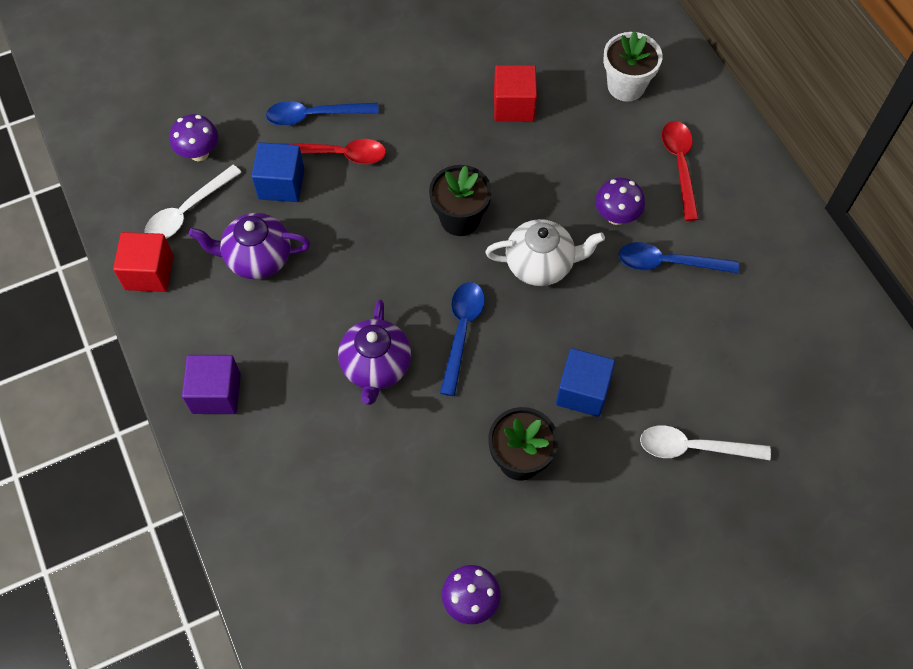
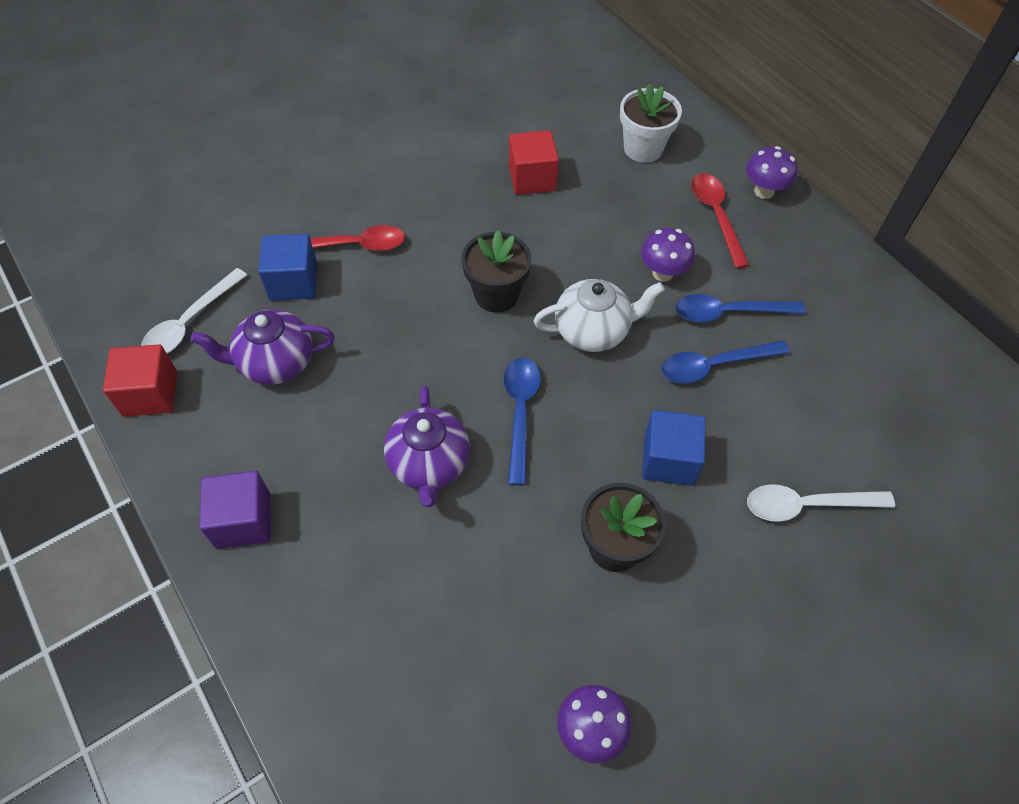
camera: 10 degrees left, 5 degrees down
(199, 153) = (197, 261): purple mushroom -> purple mushroom (764, 191)
(314, 116) = (321, 210): blue spoon -> blue spoon (714, 365)

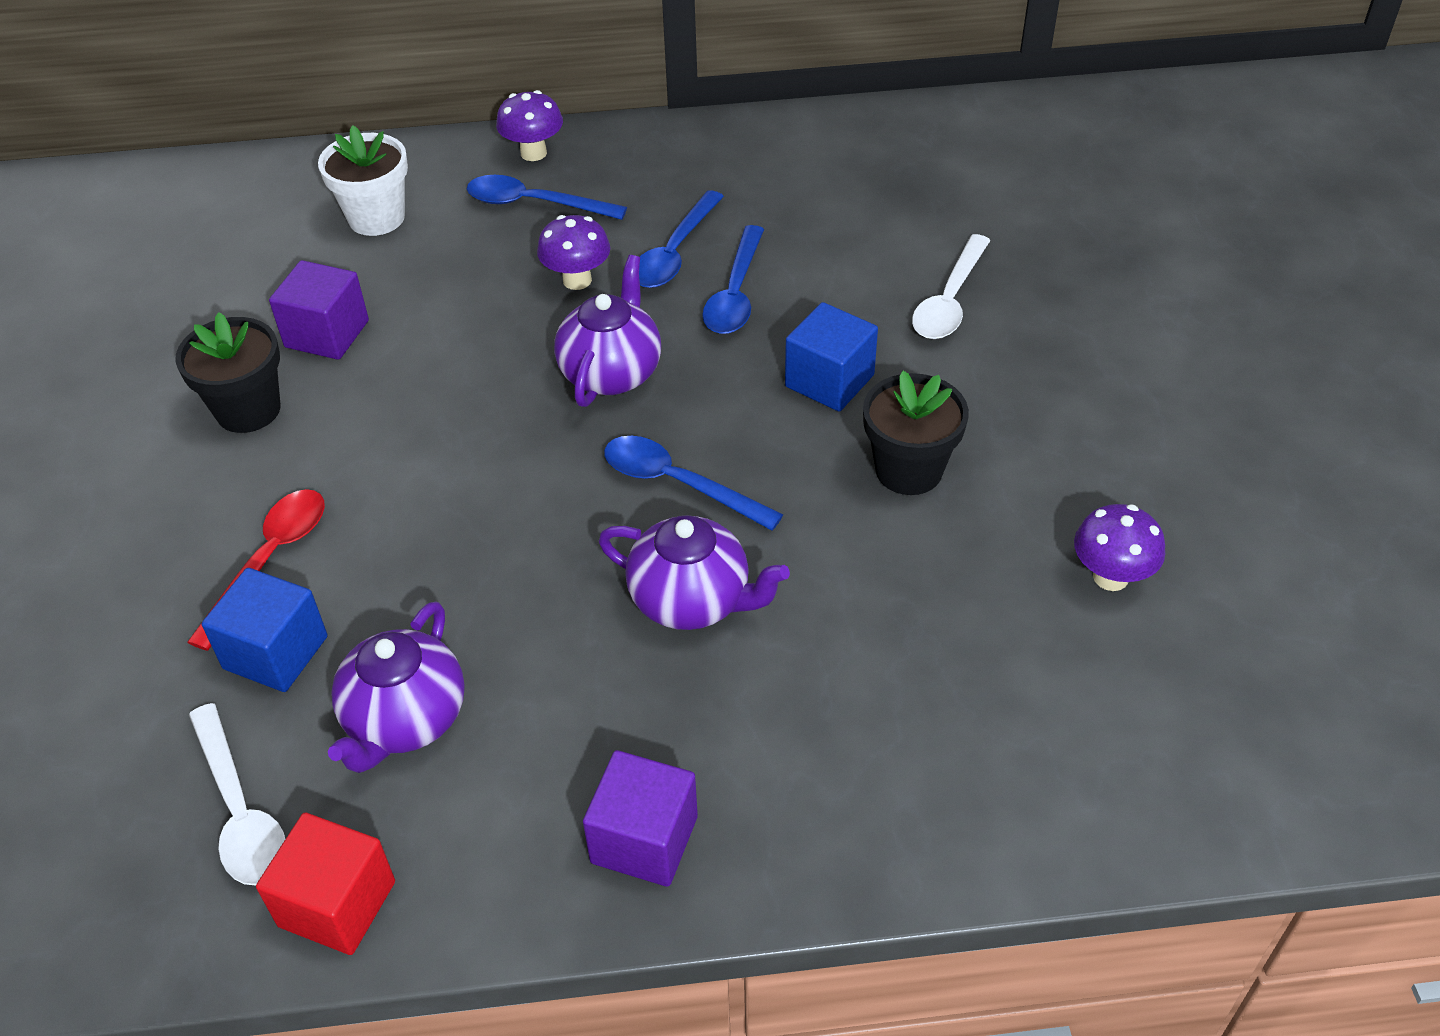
camera: 60 degrees left, 10 degrees down
(496, 295) = (484, 439): black flower pot -> black flower pot (248, 410)
(532, 178) = (327, 334): red cube -> purple cube
(593, 331) = (611, 372): white teapot -> purple teapot
(716, 216) = (535, 204): red spoon -> blue spoon

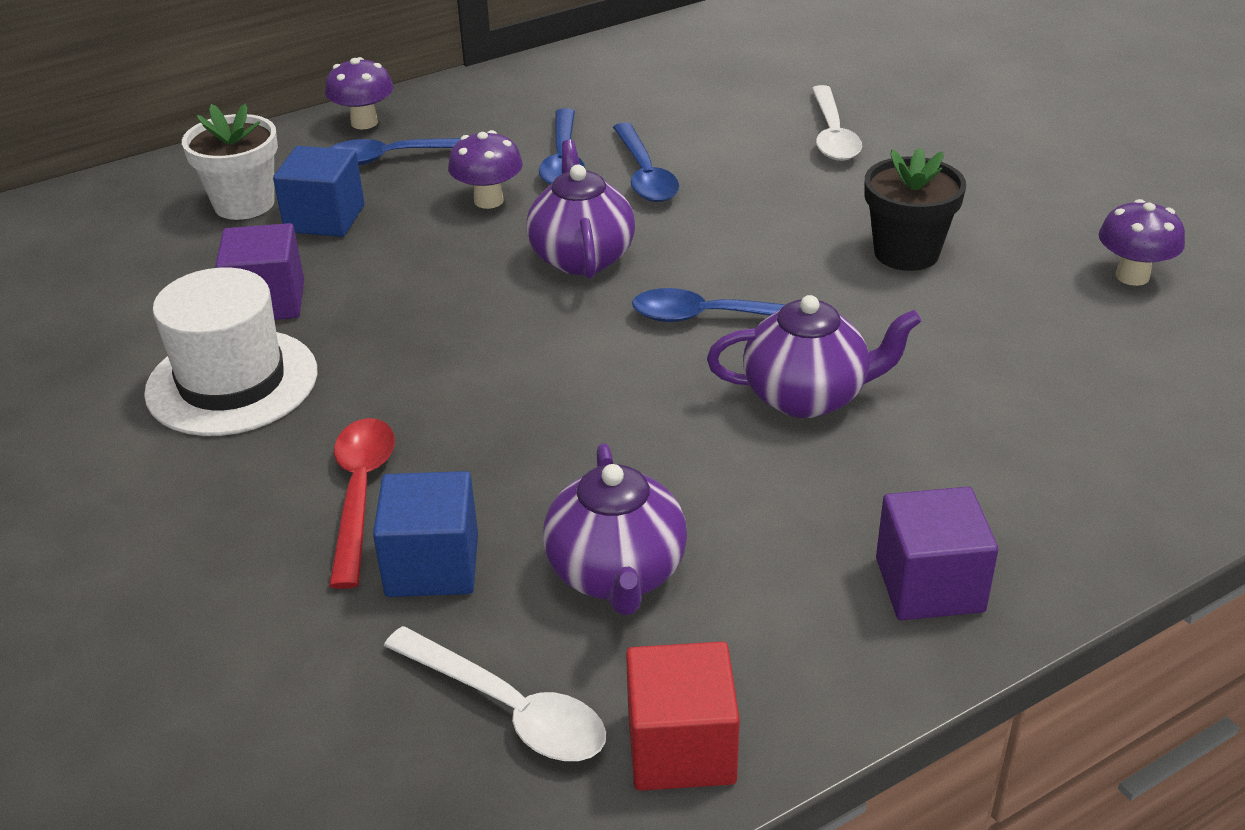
camera: 25 degrees left, 10 degrees down
(248, 410) = (232, 382): black flower pot -> white hat
(829, 381) = (783, 212): blue cube -> blue cube (325, 219)

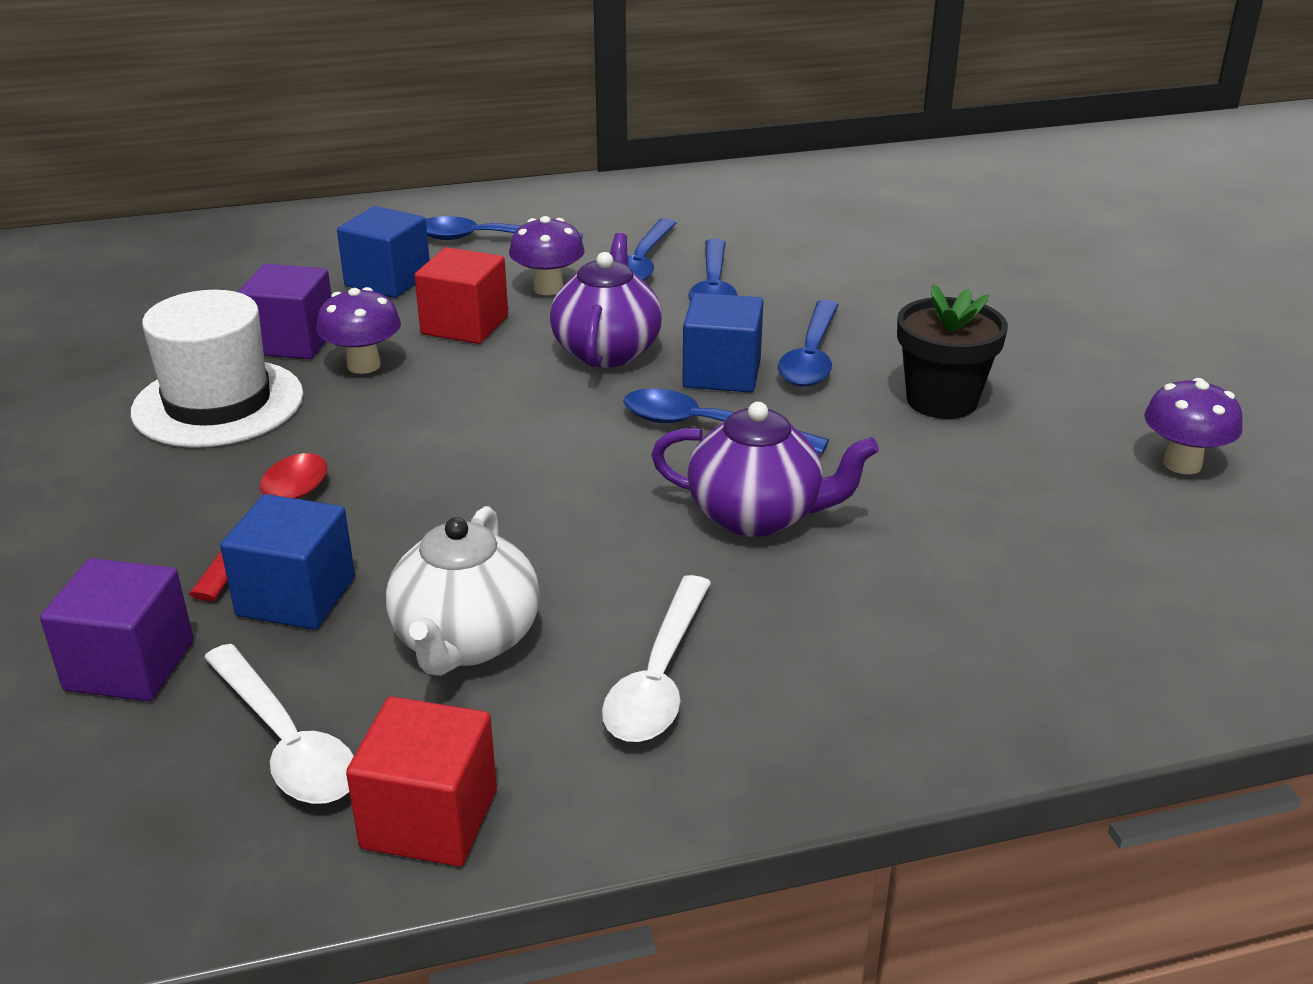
camera: 15 degrees right, 5 degrees down
(244, 204) = (324, 257): white flower pot -> none
(364, 123) = (474, 206): purple mushroom -> purple mushroom (364, 365)
(430, 254) = (465, 325): none -> red cube
(617, 574) = (466, 642): purple teapot -> white teapot
(700, 261) = (722, 373): none -> blue cube
(770, 229) = (811, 356): none -> blue spoon
(832, 135) = (926, 281): white spoon -> white spoon (659, 677)
(929, 585) = (780, 721): purple cube -> purple cube (129, 666)

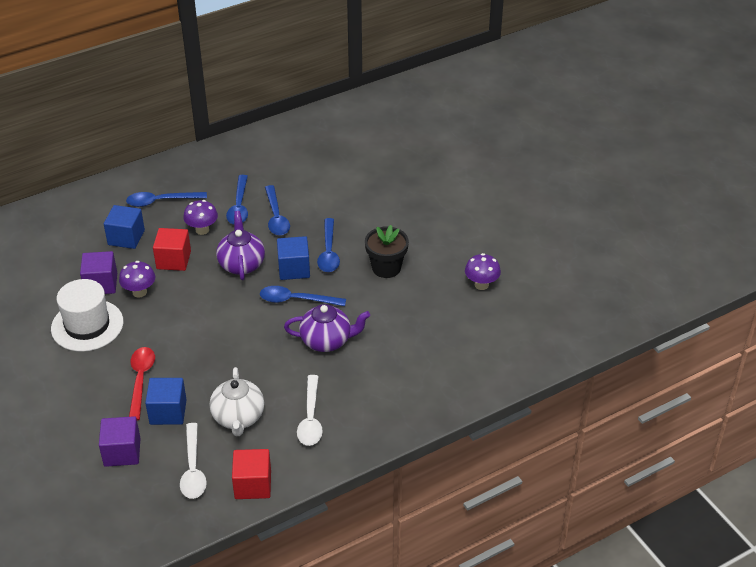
camera: 15 degrees left, 10 degrees up
(285, 742) = (193, 469): white spoon -> white spoon turned 45 degrees clockwise

